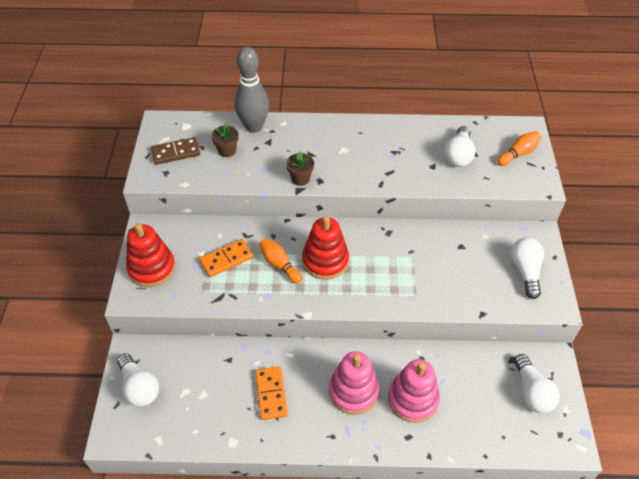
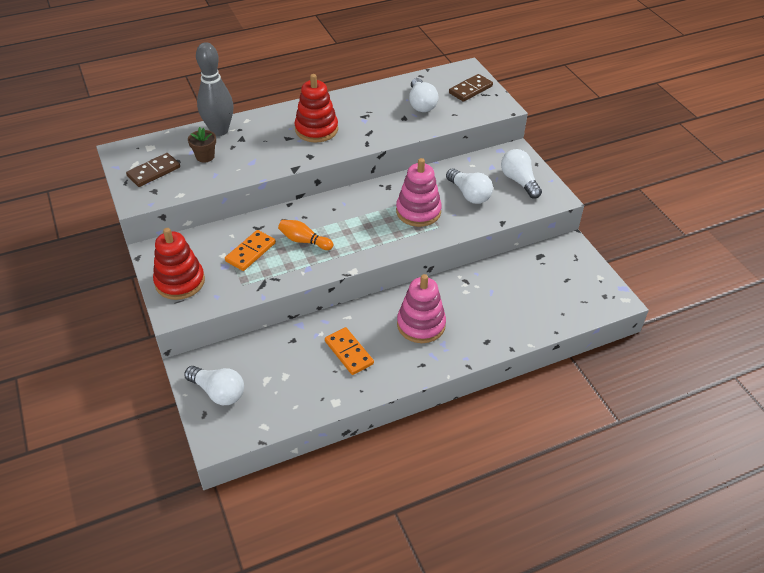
camera: 25 degrees left, 5 degrees down
(300, 179) = (291, 159): brown flower pot -> none
(325, 261) = (344, 225): red stacking toy -> red stacking toy (316, 129)
(413, 399) = (474, 312): pink stacking toy -> pink stacking toy (418, 211)
(518, 154) = (470, 90): orange bowling pin -> brown domino
(531, 392) = (567, 274): white light bulb -> white light bulb (469, 194)

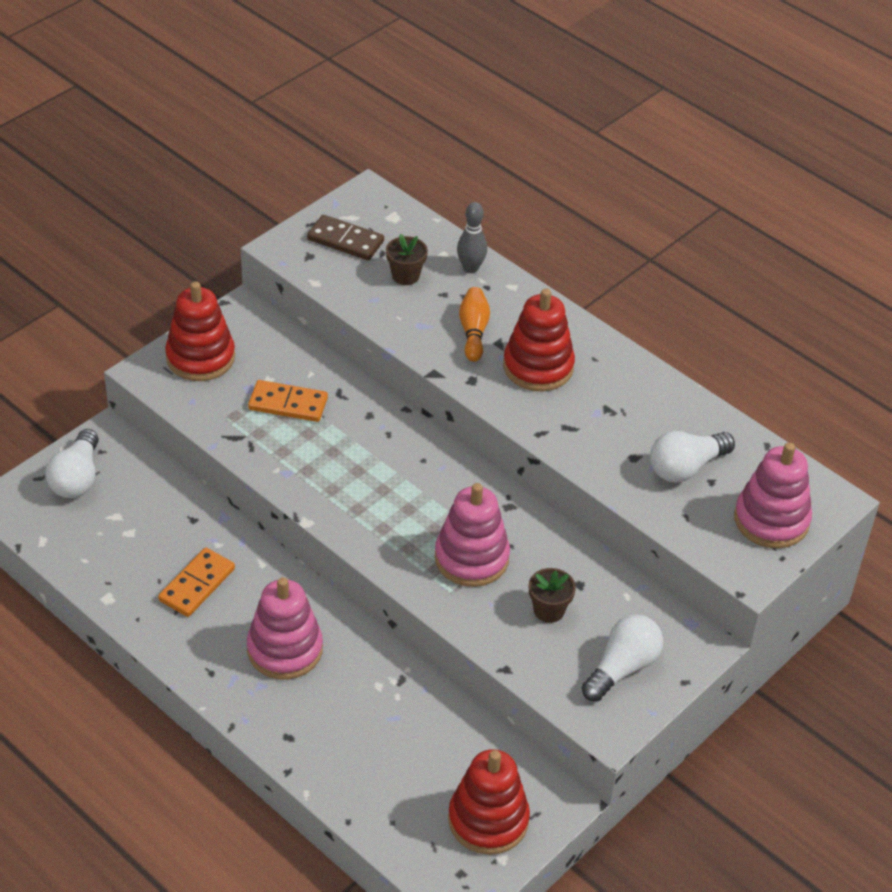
camera: 65 degrees right, 0 degrees up
(219, 130) = (470, 268): grey bowling pin -> grey bowling pin, size x0.56
(304, 241) = (338, 450): orange bowling pin -> orange bowling pin (473, 331)
(469, 194) = (549, 610): white light bulb -> brown flower pot
(470, 90) = (771, 520): brown domino -> pink stacking toy
(574, 275) = (488, 820): none -> red stacking toy

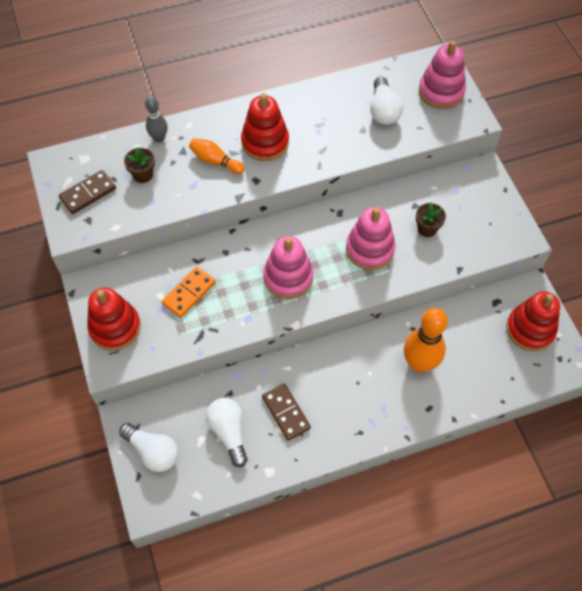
camera: 60 degrees left, 15 degrees up
(197, 585) = (286, 412): orange domino -> brown domino
(285, 649) = (362, 383): pink stacking toy -> pink stacking toy (288, 277)
(351, 703) = (419, 363): none -> orange bowling pin
(622, 668) = (483, 213): white light bulb -> white light bulb (229, 432)

